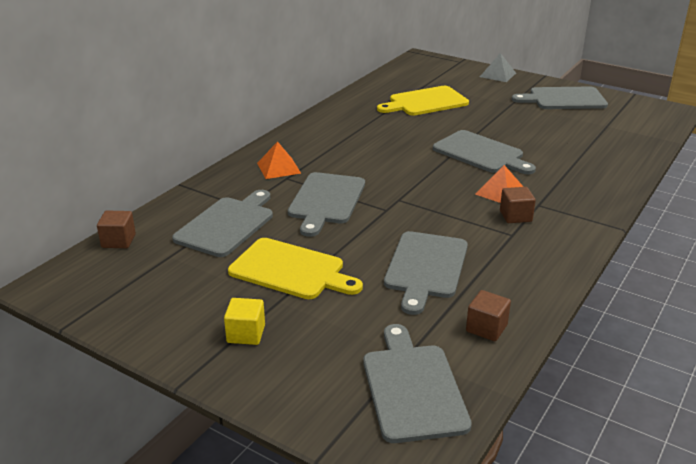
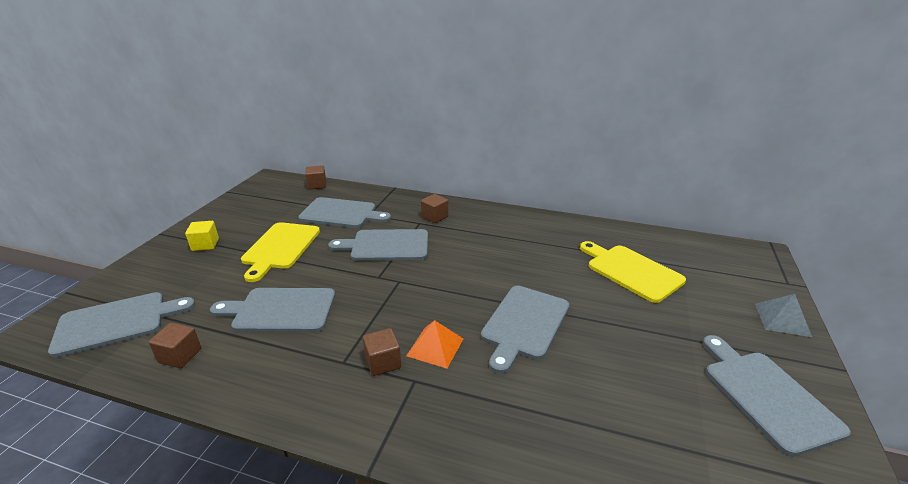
camera: 75 degrees right, 0 degrees up
(278, 168) = (434, 217): orange pyramid -> brown cube

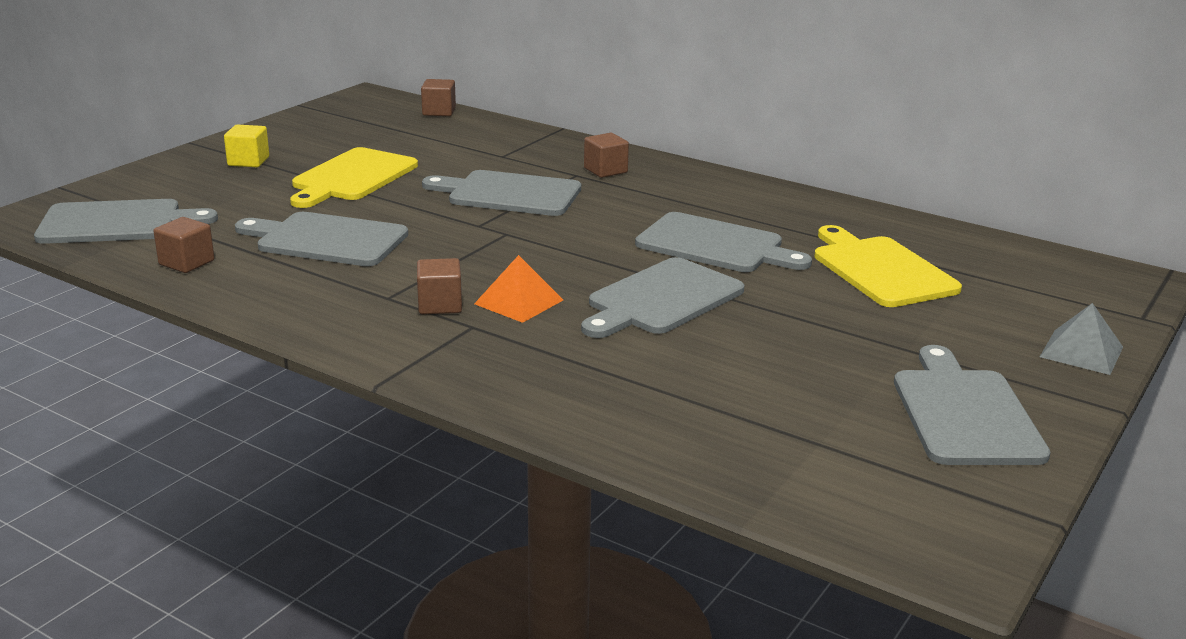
camera: 15 degrees right, 5 degrees down
(341, 213) = (460, 150): grey cutting board -> grey cutting board (715, 245)

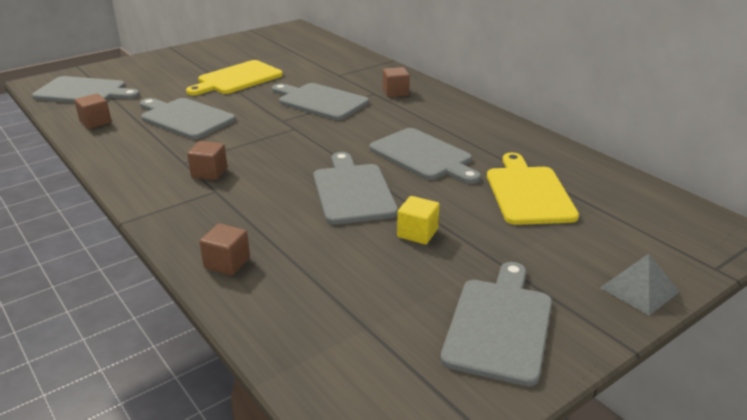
camera: 20 degrees right, 5 degrees up
(248, 161) = (189, 62): yellow cube -> yellow cube (417, 233)
(439, 112) = (326, 42): brown cube -> brown cube (227, 263)
(519, 302) = (259, 178): orange pyramid -> none
(661, 299) = (352, 191): grey cutting board -> grey cutting board turned 105 degrees clockwise

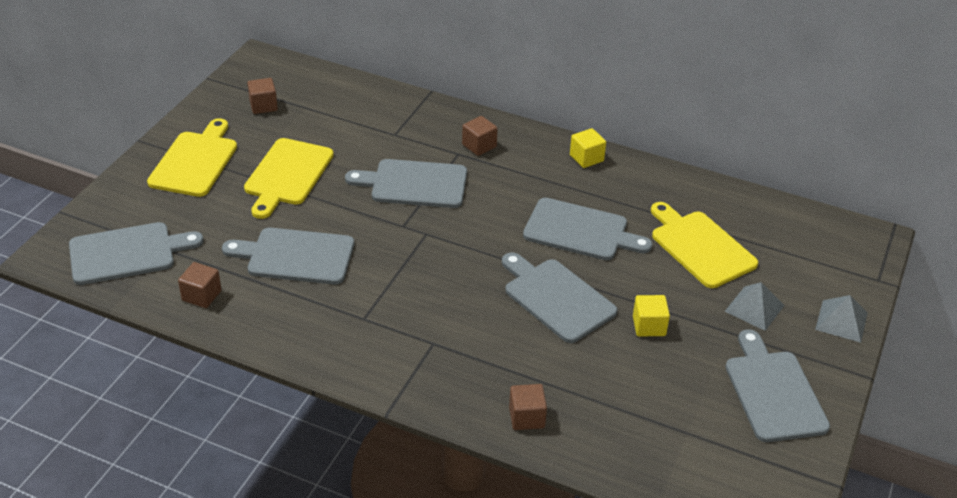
camera: 30 degrees left, 10 degrees up
(188, 61) = (195, 161): none -> yellow cutting board
(209, 172) = (403, 322): brown cube -> brown cube (263, 106)
(478, 116) = (586, 158): none -> yellow cube
(543, 251) = (754, 308): none -> grey pyramid

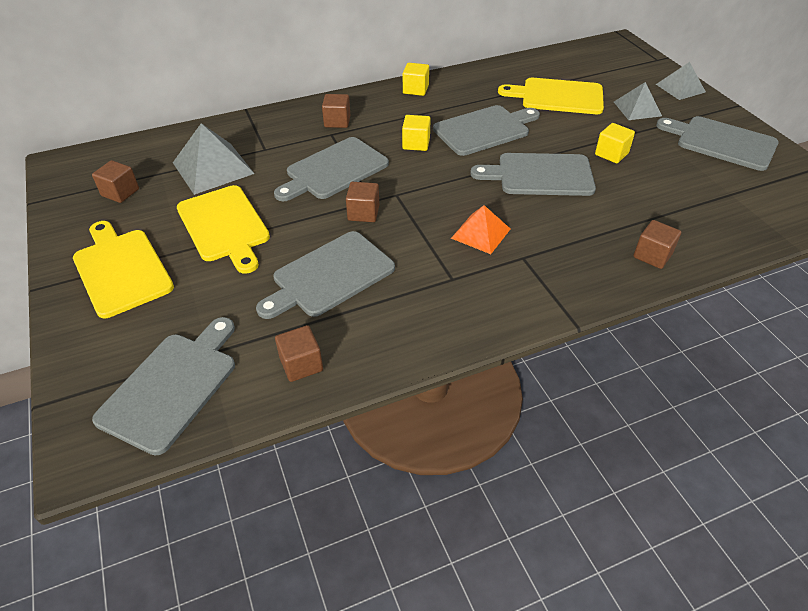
camera: 45 degrees left, 5 degrees up
(341, 126) = (213, 168): none -> grey pyramid
(383, 230) = (363, 213): none -> brown cube
(434, 304) = (480, 233): none -> orange pyramid
(506, 205) = (416, 143): none -> yellow cube

